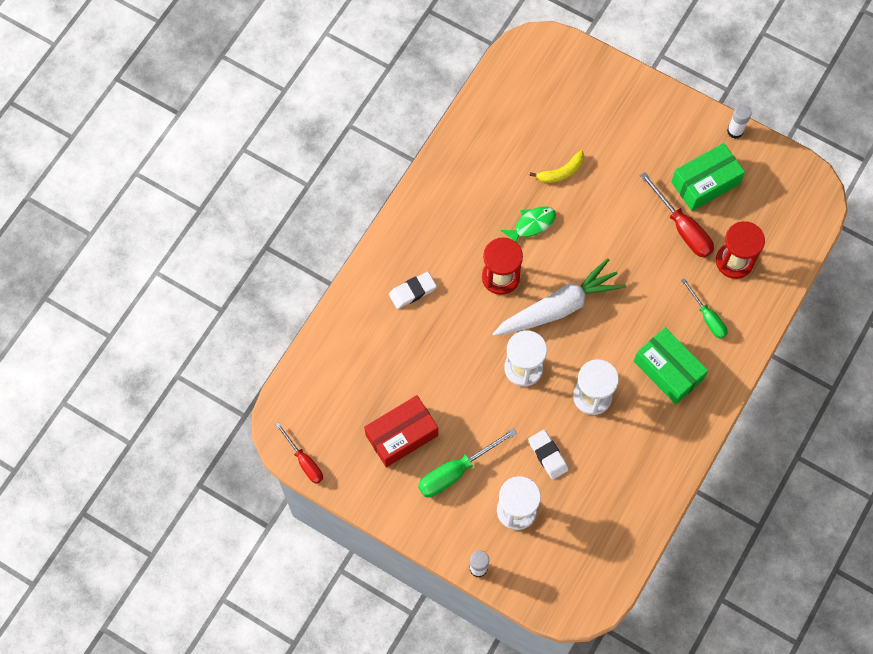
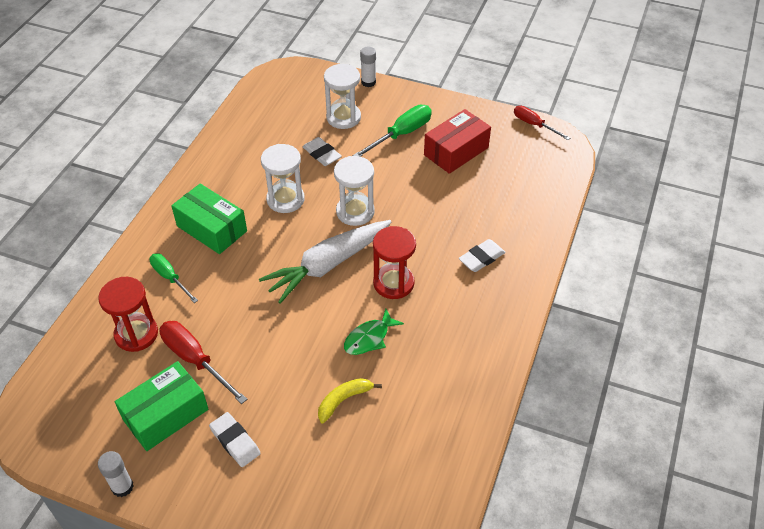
camera: 170 degrees right, 20 degrees down
(650, 152) = (235, 441): none -> white eraser

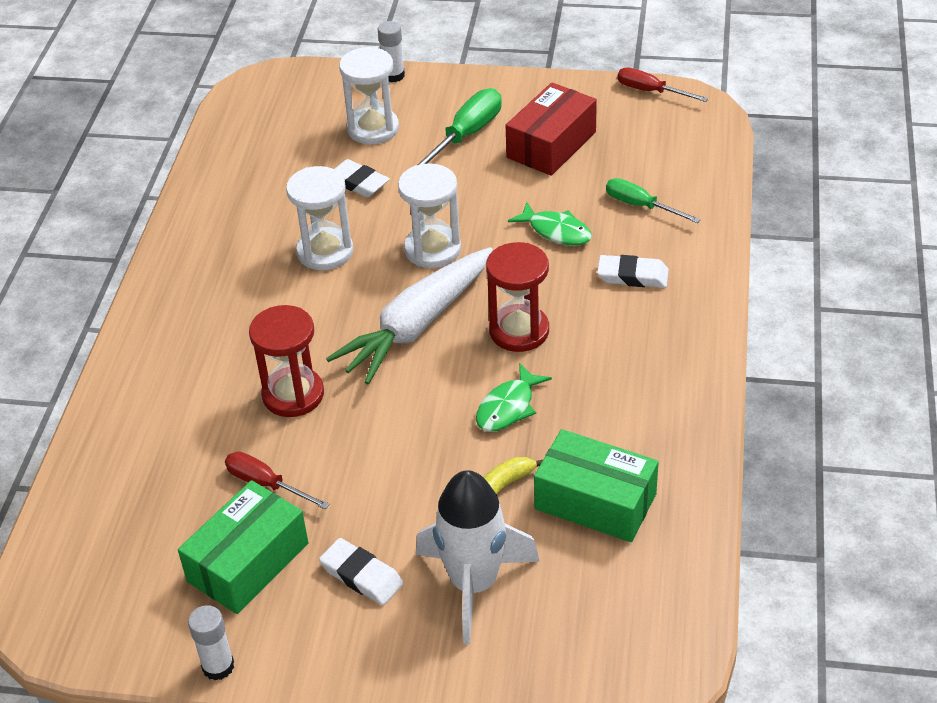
camera: 10 degrees left, 5 degrees down
(136, 334) = (166, 468): red hourglass -> red hourglass (293, 395)
(170, 277) = (189, 385): green screwdriver -> green screwdriver (641, 206)
(195, 360) = (266, 484): red screwdriver -> red screwdriver, size x0.66
(212, 228) = (229, 309): green box -> green box (595, 501)
(306, 465) = (473, 584): none -> white rocket
(440, 215) = (556, 231): none -> green fish
(481, 258) = (632, 276): white eraser -> white eraser turned 60 degrees clockwise

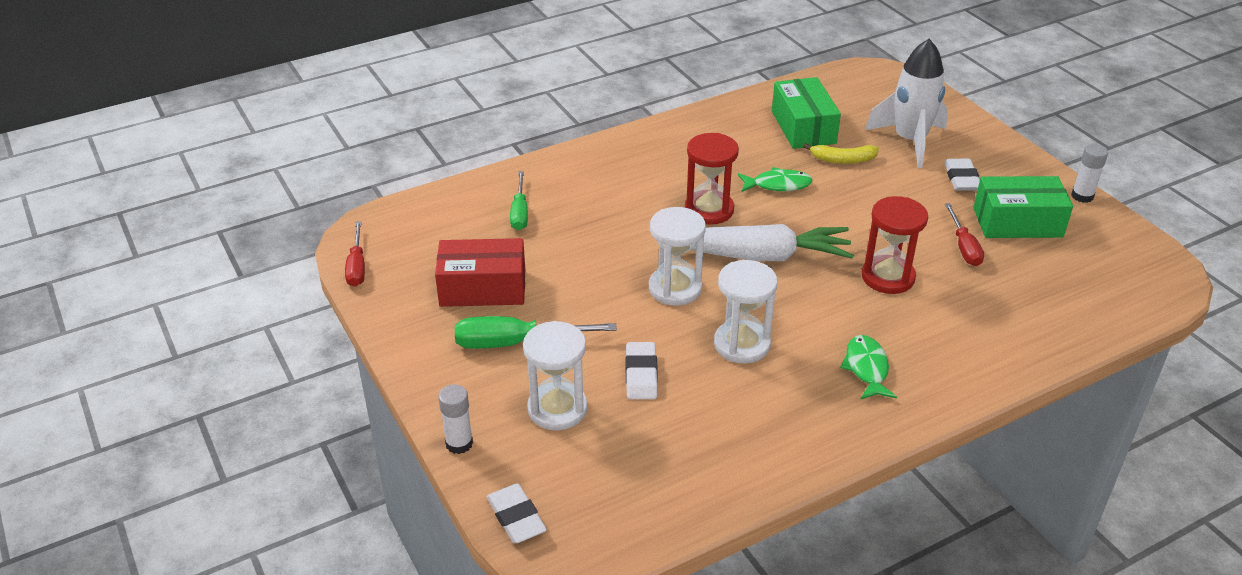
camera: 130 degrees left, 5 degrees down
(556, 231) = (589, 239): green fish -> green fish (866, 368)
(632, 276) = (601, 187): white eraser -> white eraser (516, 517)

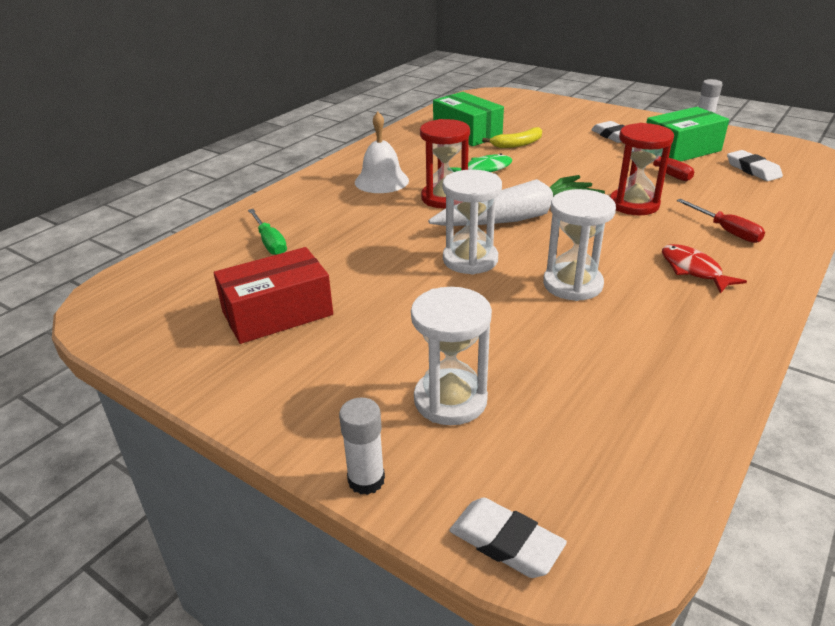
camera: 25 degrees left, 5 degrees down
(357, 267) = (114, 335): red screwdriver -> red screwdriver (726, 231)
(515, 343) = (352, 352): green screwdriver -> none
(641, 374) = (506, 338): white eraser -> white eraser (753, 169)
(666, 169) = (381, 181): none -> white bell
(866, 368) = (693, 270): green fish -> red fish
(910, 141) = (553, 124): white rocket -> none

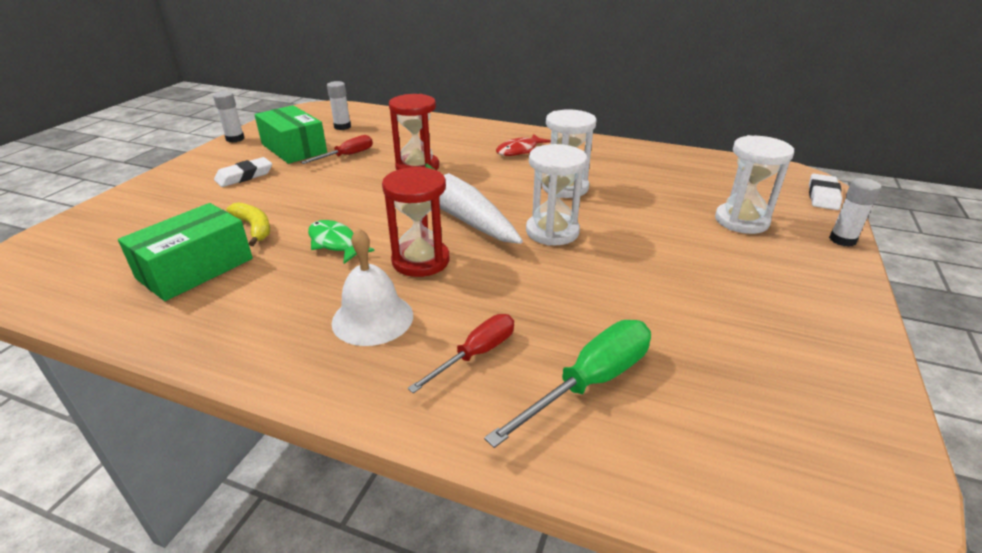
camera: 105 degrees left, 0 degrees up
(270, 242) = (590, 382): green screwdriver -> green screwdriver, size x1.52
(277, 313) = (724, 328): red box -> none
(726, 231) = (456, 139): red screwdriver -> red screwdriver (476, 354)
(753, 169) = (342, 127): white eraser -> white glue stick

